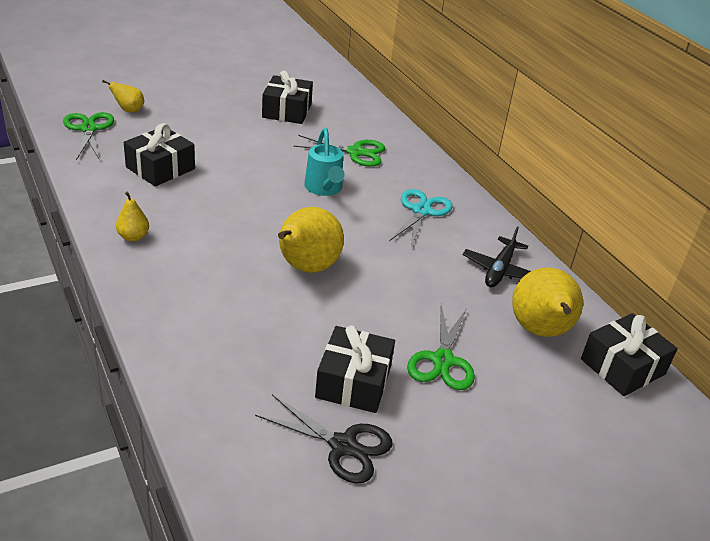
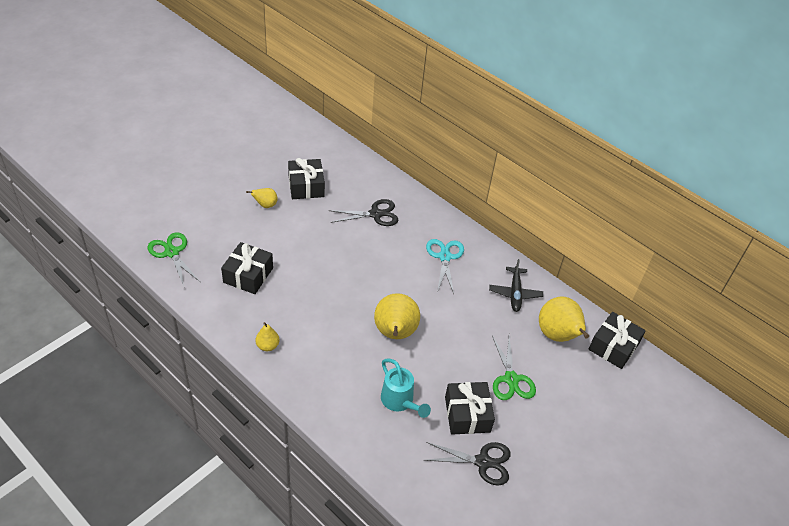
camera: 20 degrees left, 10 degrees up
(129, 110) = (189, 223): yellow pear -> yellow pear (265, 205)
(324, 189) = (371, 257): turquoise watering can -> turquoise watering can (400, 401)
(355, 152) = (375, 214): green scissors -> black scissors

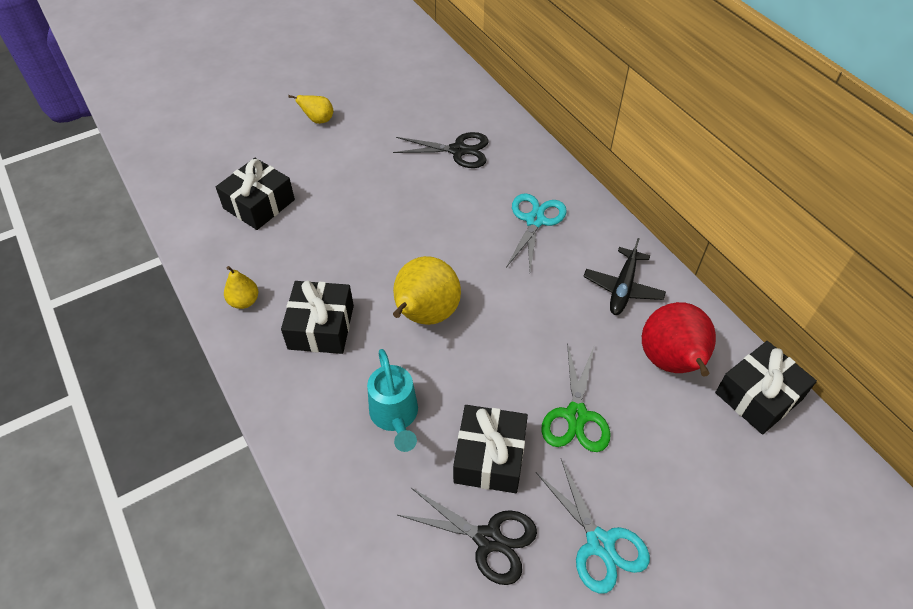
camera: 20 degrees right, 5 degrees up
(172, 252) = (177, 162): green scissors -> none
(306, 186) = (380, 104): black gift -> black gift (321, 327)
(547, 450) = (600, 543): none -> turquoise scissors
(558, 336) = (671, 363): yellow pear -> red pear

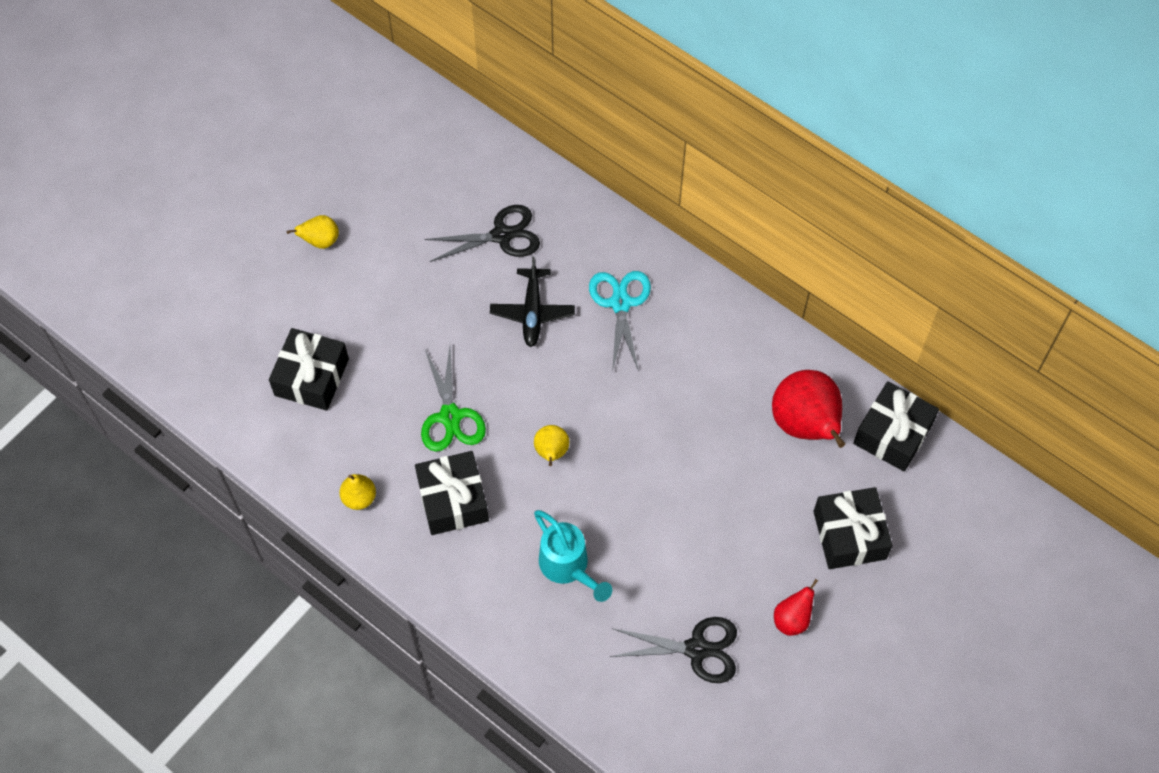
camera: 20 degrees left, 10 degrees up
(425, 315) = (551, 453): yellow pear -> yellow pear, size x0.50
(489, 457) = (670, 576): black gift -> black gift (849, 535)
(576, 416) = (734, 509): green scissors -> green scissors (450, 416)
(600, 543) = (792, 619): turquoise scissors -> red pear
(623, 288) = (736, 357): black plane -> black plane (532, 312)

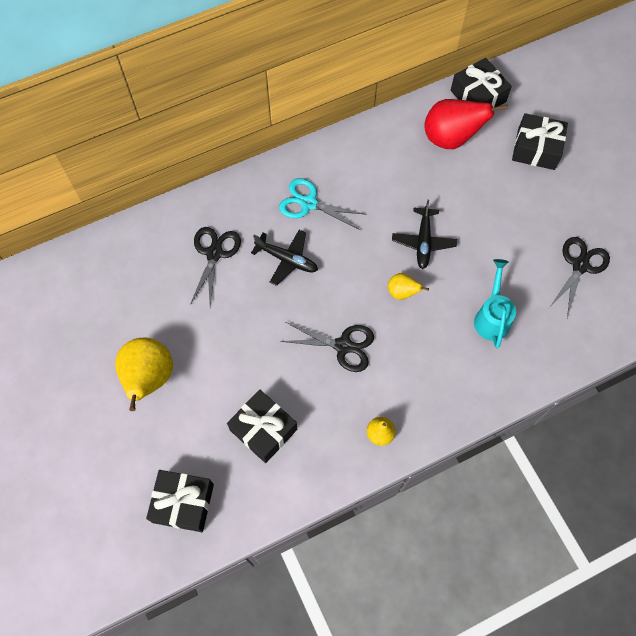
camera: 65 degrees left, 5 degrees up
(320, 241) = (149, 378): yellow pear -> yellow pear, size x1.99
(450, 416) = (343, 346): green scissors -> black scissors
(453, 500) = (410, 370): black gift -> black gift (183, 503)
(568, 567) = (492, 317): turquoise watering can -> turquoise watering can turned 75 degrees counterclockwise
(634, 450) = (423, 242): none -> black plane
(792, 619) = (580, 204): red pear -> none

